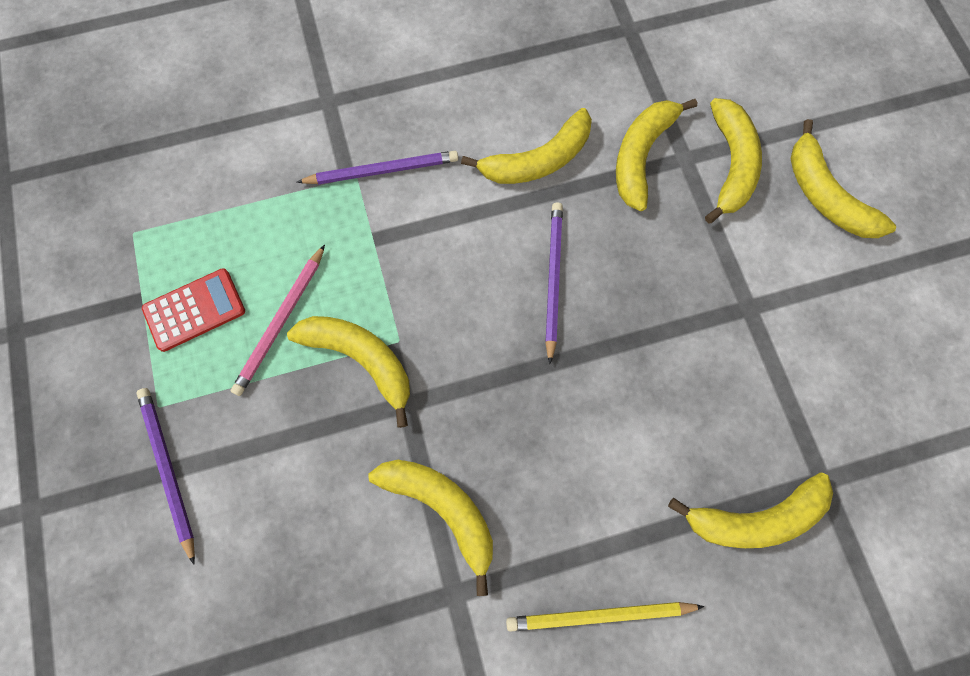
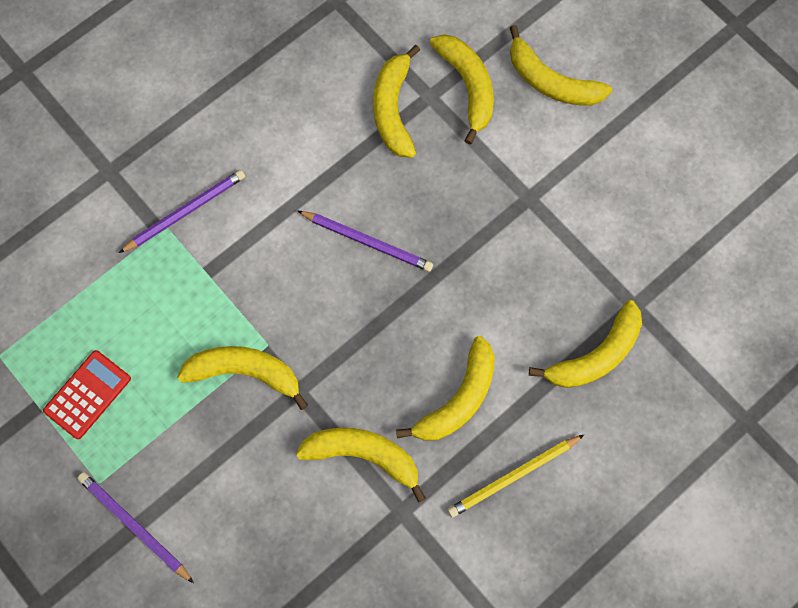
camera: 25 degrees left, 0 degrees up
(281, 322) = (165, 372): pink pencil -> none
(538, 160) = (311, 148): yellow banana -> yellow banana (458, 399)
(553, 279) = (367, 242): purple pencil -> purple pencil turned 135 degrees clockwise

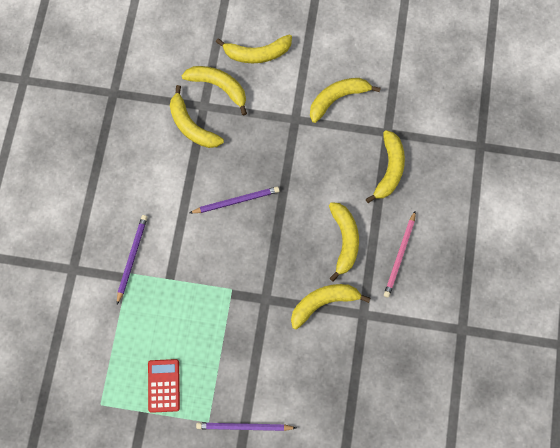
camera: 40 degrees left, 0 degrees up
(245, 372) = (232, 311): yellow banana -> yellow banana (337, 99)
(513, 476) = (400, 256): yellow pencil -> pink pencil

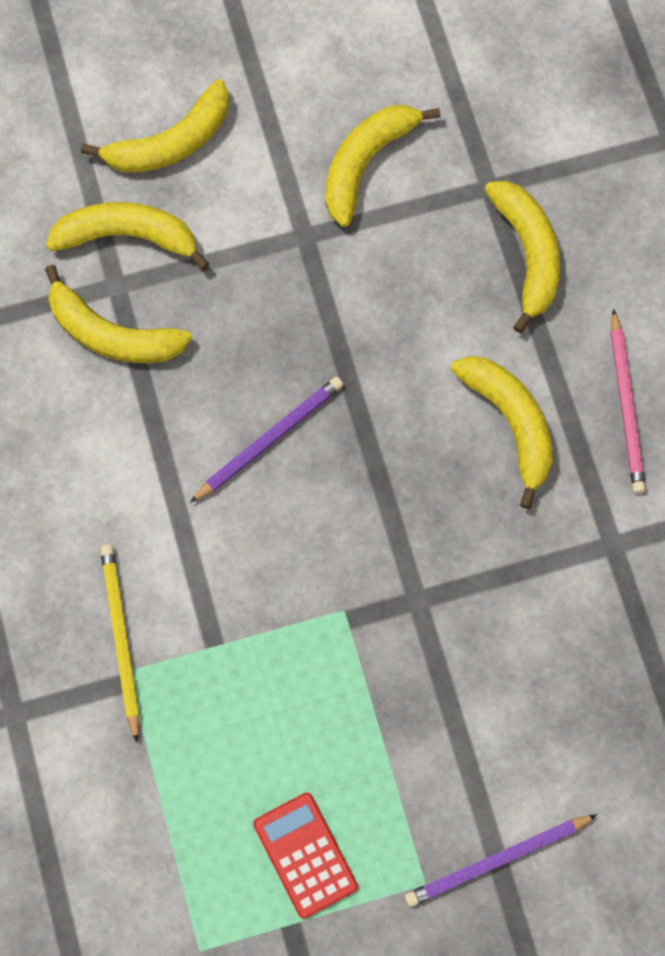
camera: 25 degrees left, 0 degrees up
(132, 258) = (121, 639): purple pencil -> yellow pencil
(323, 303) = (529, 558): yellow banana -> none

